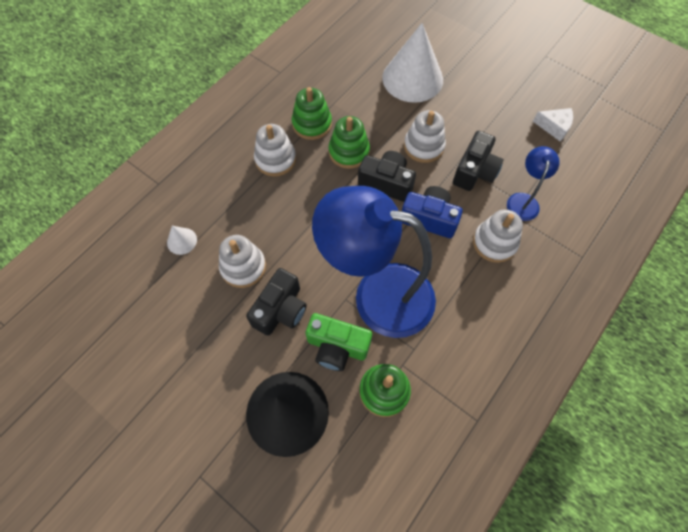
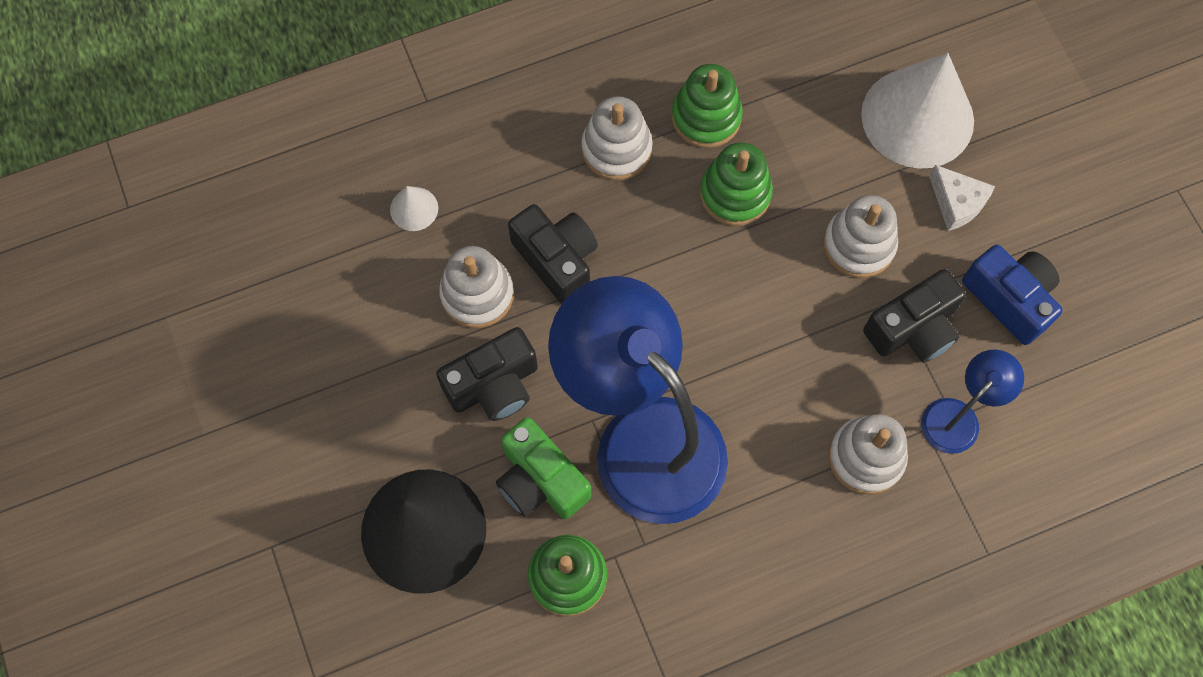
camera: 30 degrees right, 5 degrees up
(386, 183) = (761, 275): black camera -> black camera (557, 259)
(429, 218) = (791, 366): blue camera -> blue camera (1009, 299)
(554, 127) = (1098, 323): white cheese -> white cheese (957, 203)

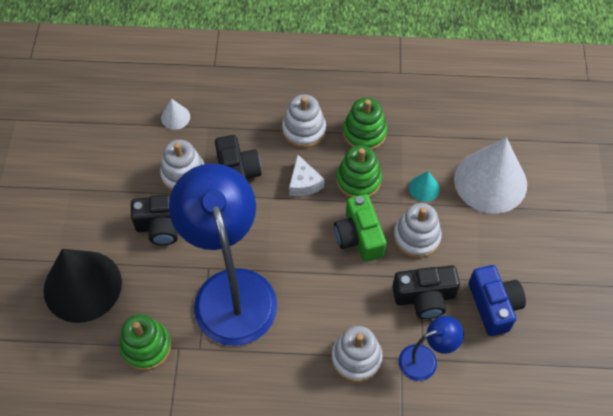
camera: 25 degrees right, 10 degrees down
(540, 480) = (161, 288): green camera -> green camera (359, 237)
(832, 166) = (424, 188): none -> turquoise cone
(957, 203) = (489, 238): white cheese -> white cheese (304, 183)

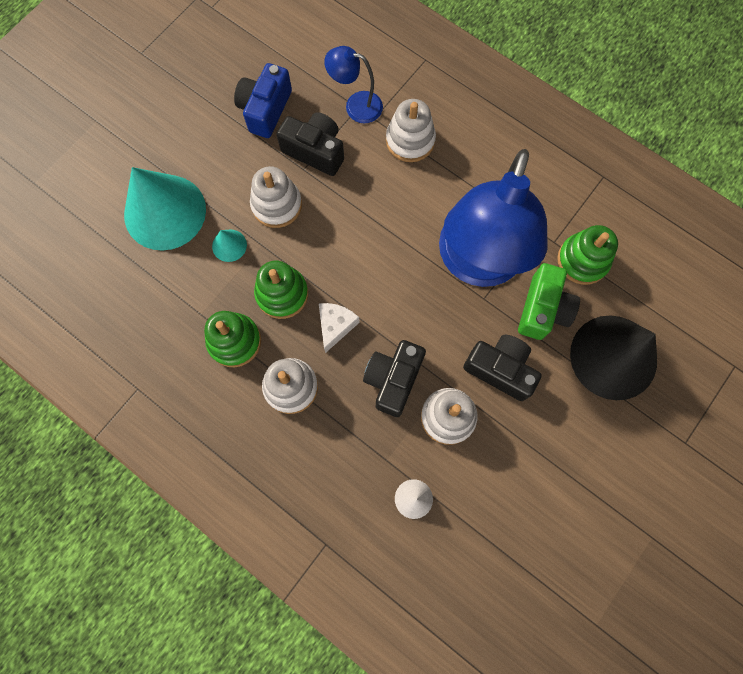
camera: 145 degrees left, 15 degrees up
(359, 237) = (326, 238): green camera -> green camera (543, 309)
(490, 181) = (165, 212): white cone -> turquoise cone

